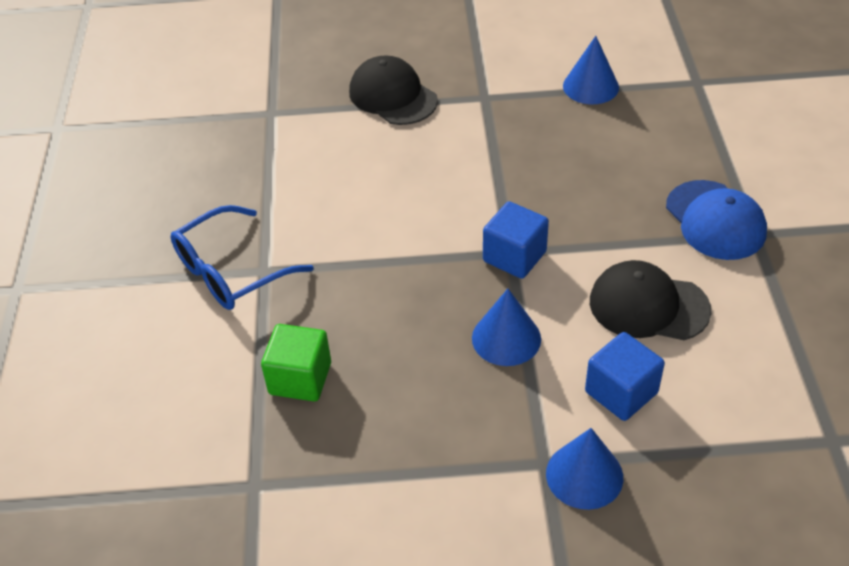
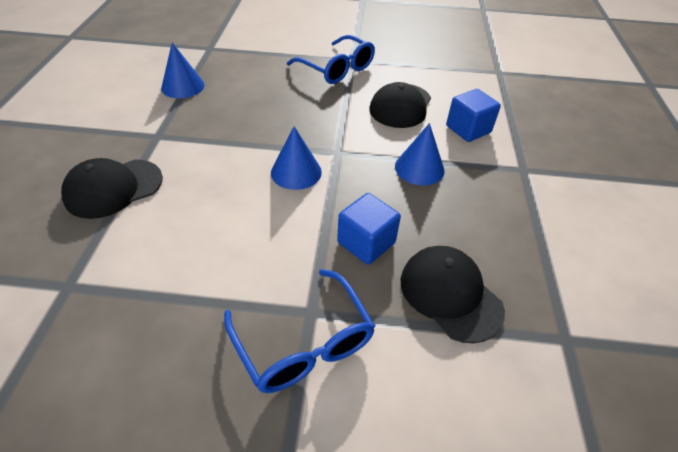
camera: 85 degrees left, 0 degrees up
(300, 378) = (450, 294): green cube -> black cap
(514, 256) = (342, 151): blue cube -> blue cube (366, 242)
(584, 475) = (531, 155): blue cone -> blue cone (296, 172)
(715, 220) = (337, 69): blue cap -> blue glasses

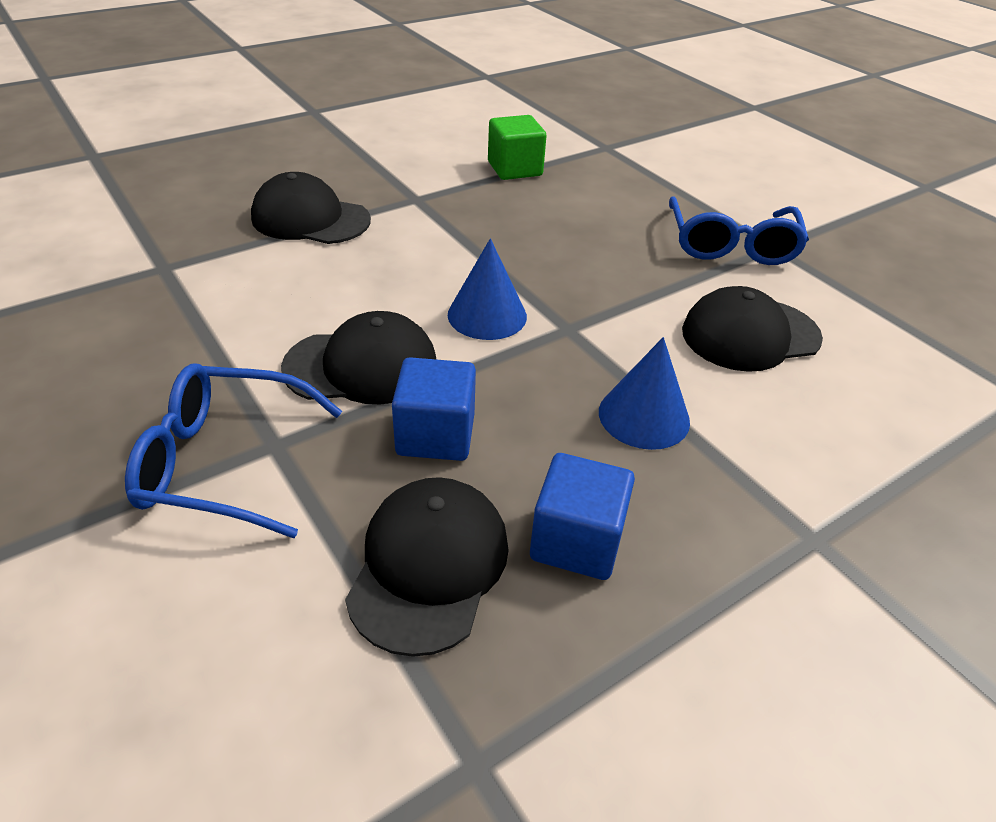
camera: 50 degrees right, 5 degrees down
(183, 86) = (514, 169): blue cone -> green cube
(284, 242) = (361, 366): none -> black cap
(304, 343) = (223, 462): blue glasses -> blue glasses turned 75 degrees clockwise
(468, 129) = (811, 427): blue cube -> blue cube (576, 541)

